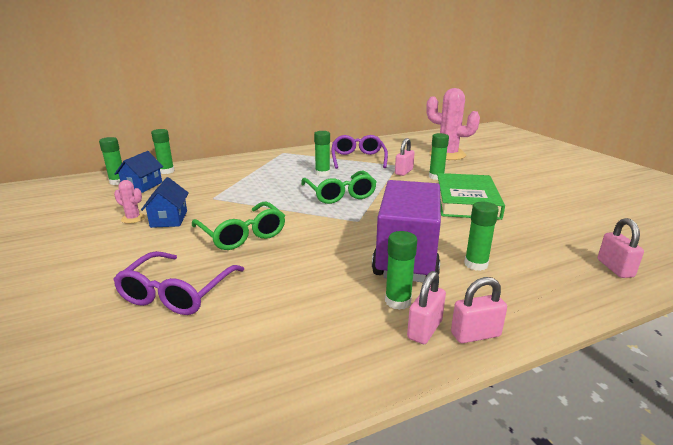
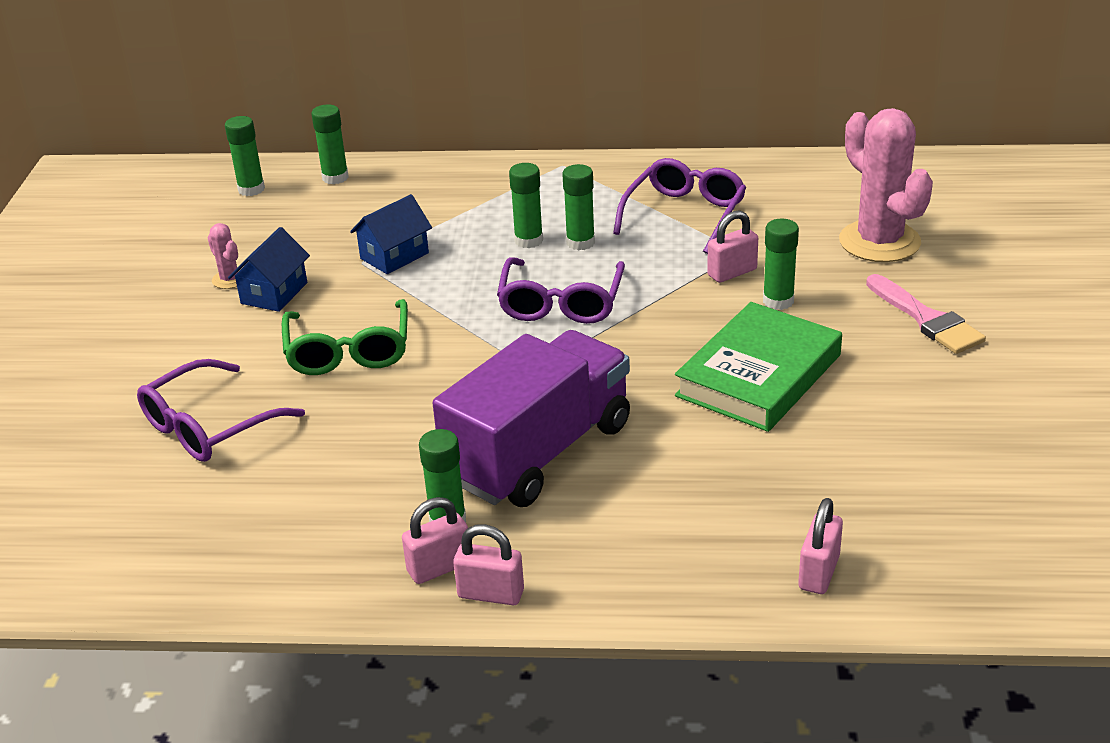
camera: 30 degrees right, 10 degrees up
(142, 186) = (280, 208): blue house -> blue house (394, 256)
(339, 194) = (561, 302): green glasses -> purple glasses
(476, 264) = (616, 500): green glue stick -> green glue stick (528, 240)
(501, 172) = (926, 319): none -> pink brush

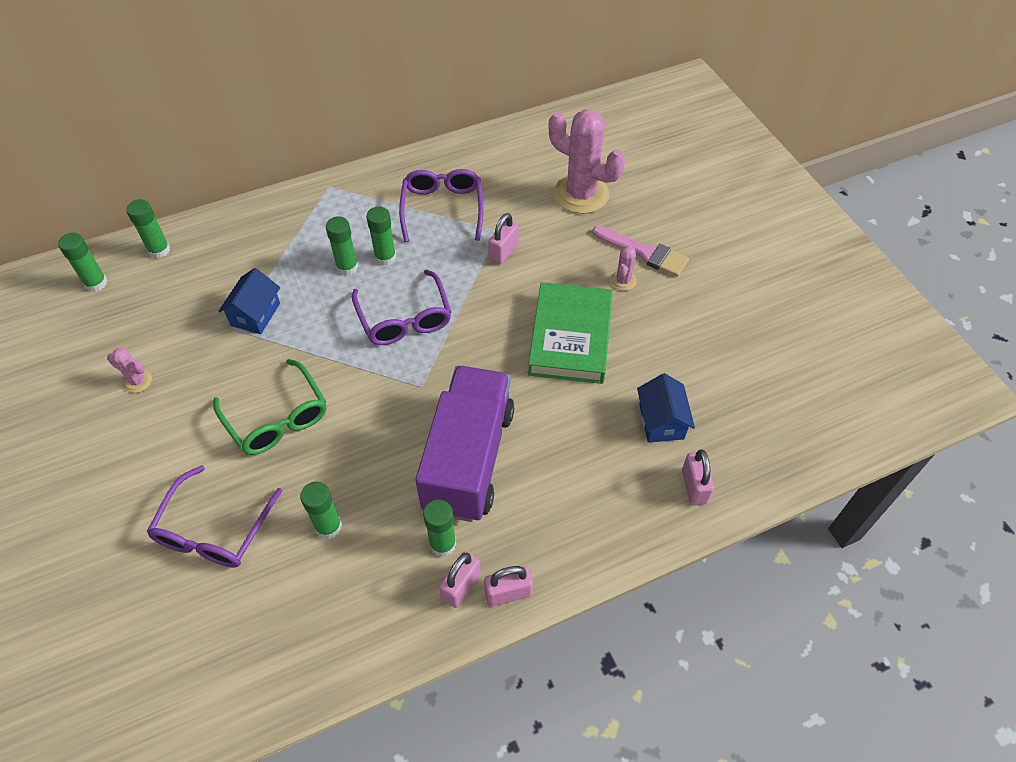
camera: 30 degrees left, 20 degrees up
(274, 293) = (183, 382): blue house -> blue house (661, 421)
(778, 301) = (547, 268): green glue stick -> green glue stick (328, 526)
(874, 339) = (623, 281): none -> pink cactus

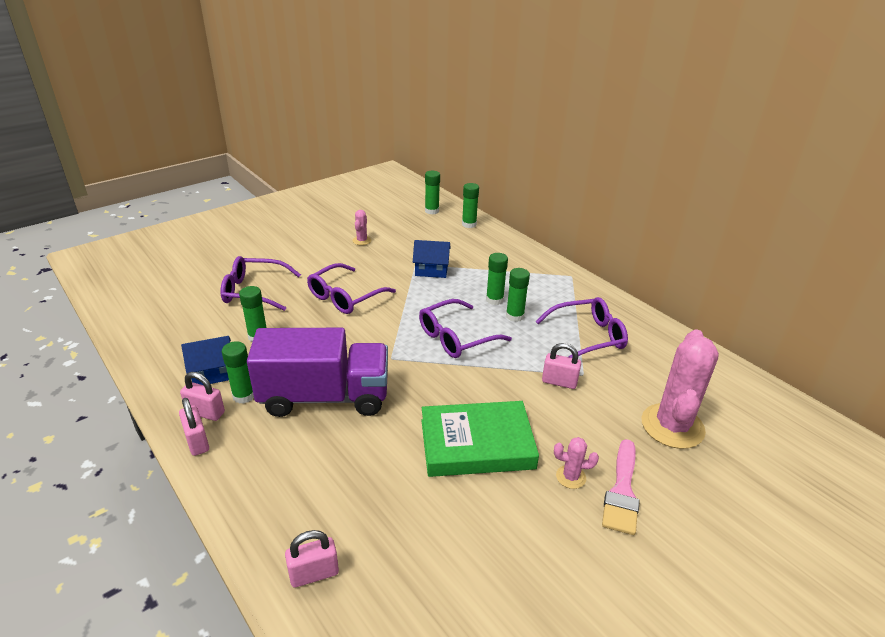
camera: 75 degrees right, 20 degrees down
(276, 417) = (345, 296): green glasses -> purple glasses
(661, 421) = (393, 533): blue house -> blue house (213, 373)

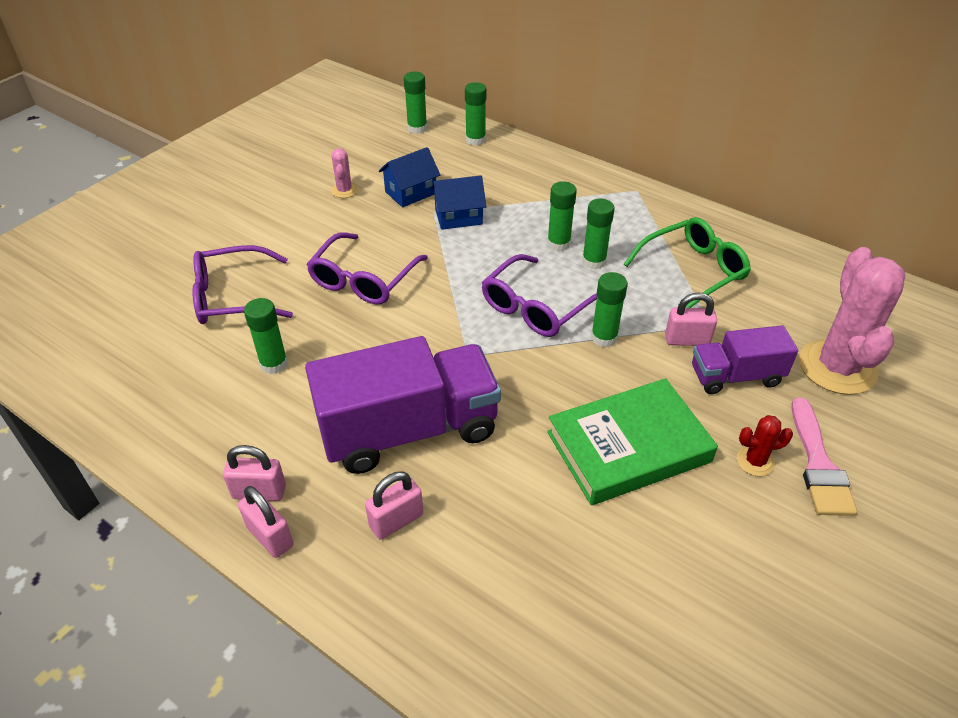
camera: 15 degrees left, 10 degrees up
(213, 373) = (239, 432): blue house -> blue house (410, 192)
(244, 396) = (299, 455): green glue stick -> green glue stick (604, 337)
(314, 573) = (515, 671): pink padlock -> pink padlock (396, 520)
(571, 477) = (755, 461): pink cactus -> red cactus
(585, 414) = (736, 376): none -> purple truck
(587, 337) = (692, 271): purple glasses -> green glasses

